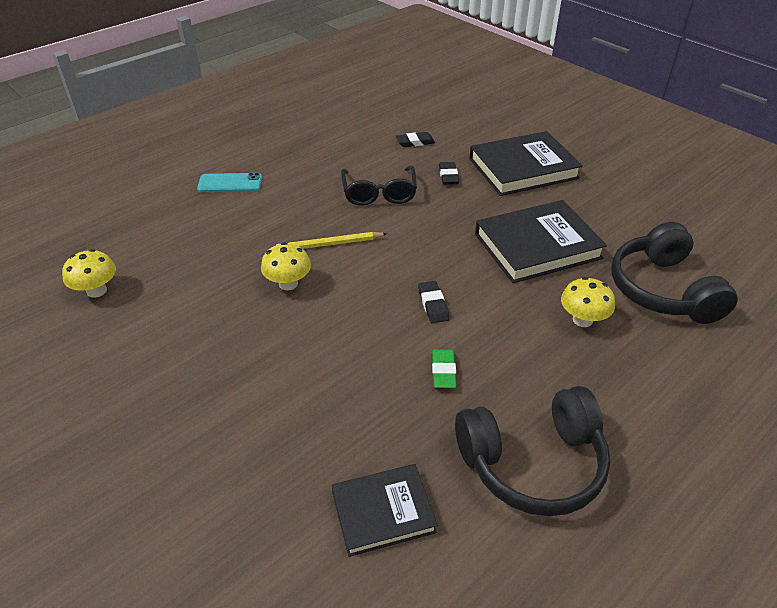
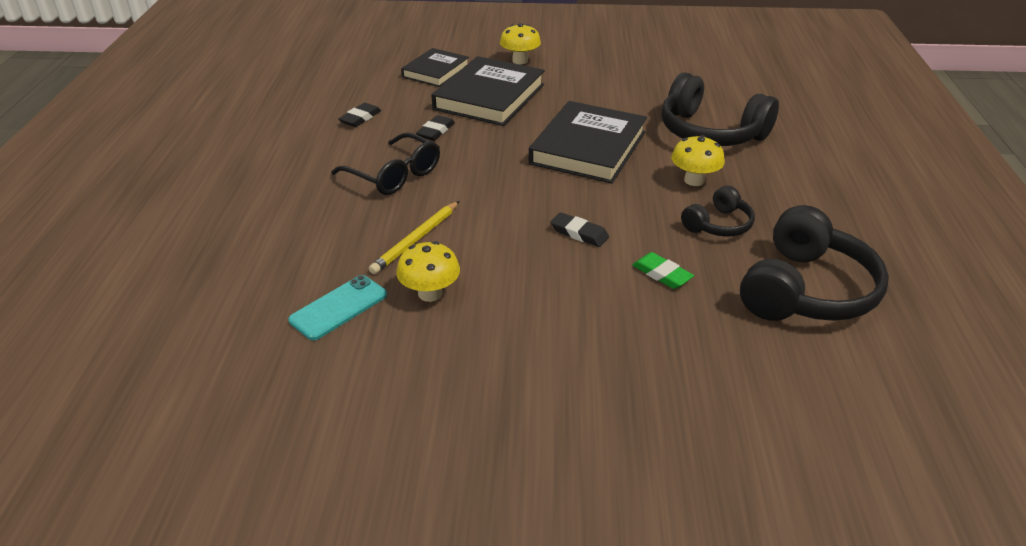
camera: 45 degrees left, 5 degrees down
(96, 291) = (219, 433): yellow mushroom -> yellow mushroom (520, 61)
(230, 183) = (214, 245): turquoise phone -> turquoise phone (339, 307)
(383, 512) = (774, 396): black book -> black book (436, 71)
(448, 176) = (435, 131): black eraser -> black eraser turned 75 degrees clockwise
(545, 365) = (718, 224): none -> black headphones

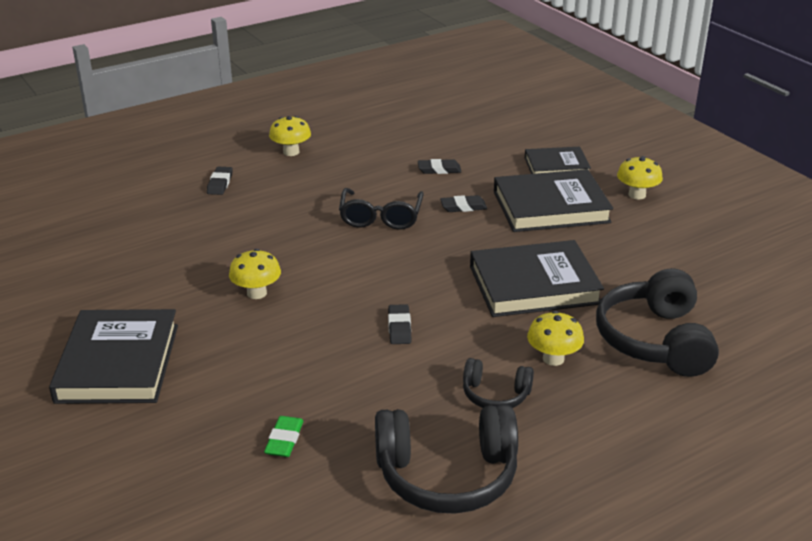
camera: 55 degrees right, 5 degrees down
(188, 242) = (220, 183): none -> black eraser
(201, 177) = (291, 152): none -> yellow mushroom
(339, 307) = (208, 265): turquoise phone -> none
(416, 239) = (312, 261): yellow pencil -> none
(449, 444) = (118, 363): none -> black book
(661, 274) = (387, 388): green eraser -> green eraser (284, 440)

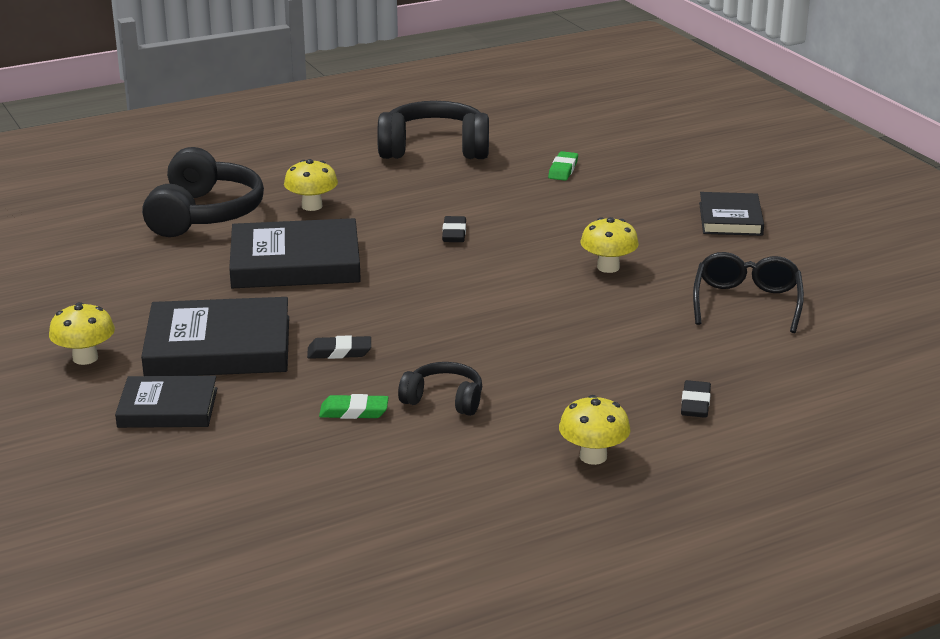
camera: 175 degrees left, 5 degrees down
(118, 363) = (730, 219): black book -> black book, size x0.61
(381, 217) = (457, 343): black glasses -> black glasses (746, 302)
(439, 169) = (354, 411): black eraser -> green eraser
(495, 395) = (378, 186): black headphones -> black headphones (444, 400)

